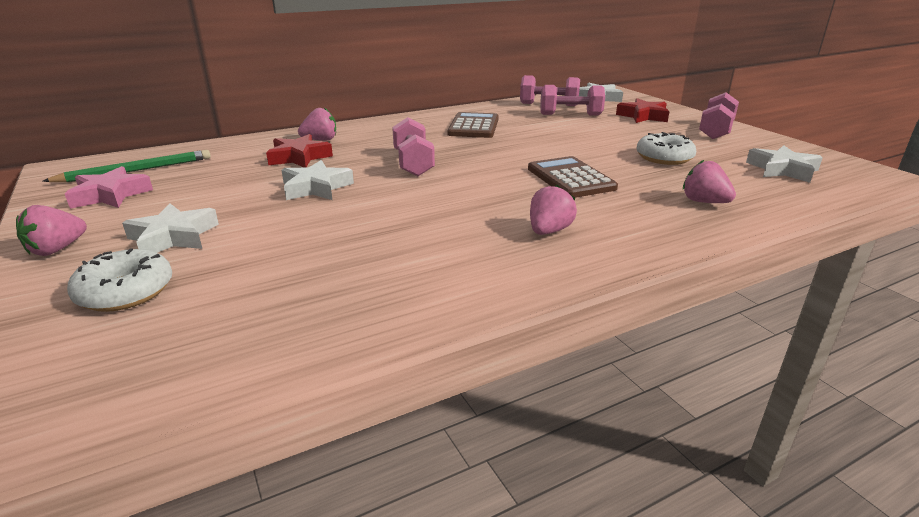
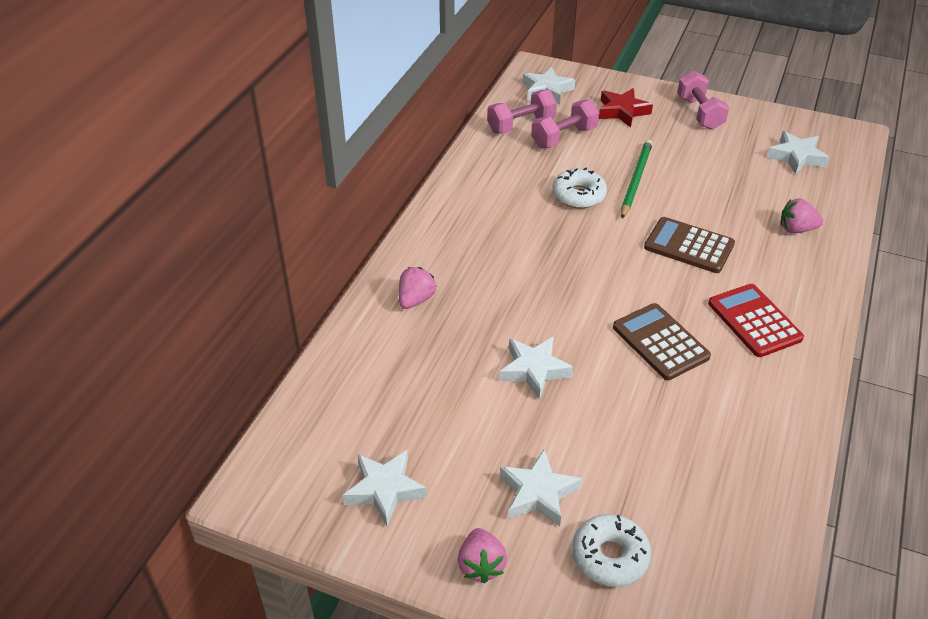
camera: 40 degrees left, 15 degrees up
(110, 195) = (384, 489): pink star -> white star
(135, 170) = (333, 448): green pencil -> green pencil (635, 180)
(299, 157) = (445, 338): red star -> none
(413, 163) = (553, 291): pink dumbbell -> none
(474, 126) = (514, 201): brown calculator -> brown calculator (660, 342)
(549, 231) = (754, 321): pink strawberry -> red calculator
(664, 157) = (712, 179): white donut -> white donut (578, 195)

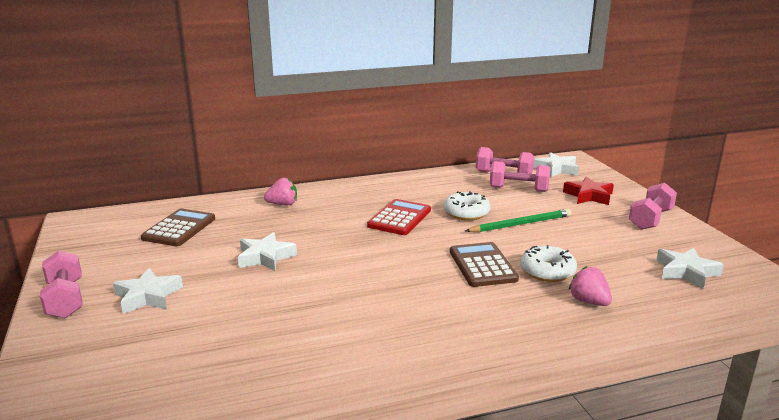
camera: 50 degrees right, 20 degrees down
(384, 489) = (107, 251): white star -> none
(481, 565) = (65, 299): pink strawberry -> pink dumbbell
(610, 556) = (108, 341): white donut -> white donut (547, 271)
(660, 342) = (355, 289): brown calculator -> brown calculator (179, 228)
(754, 321) = (438, 319): red calculator -> red calculator (399, 218)

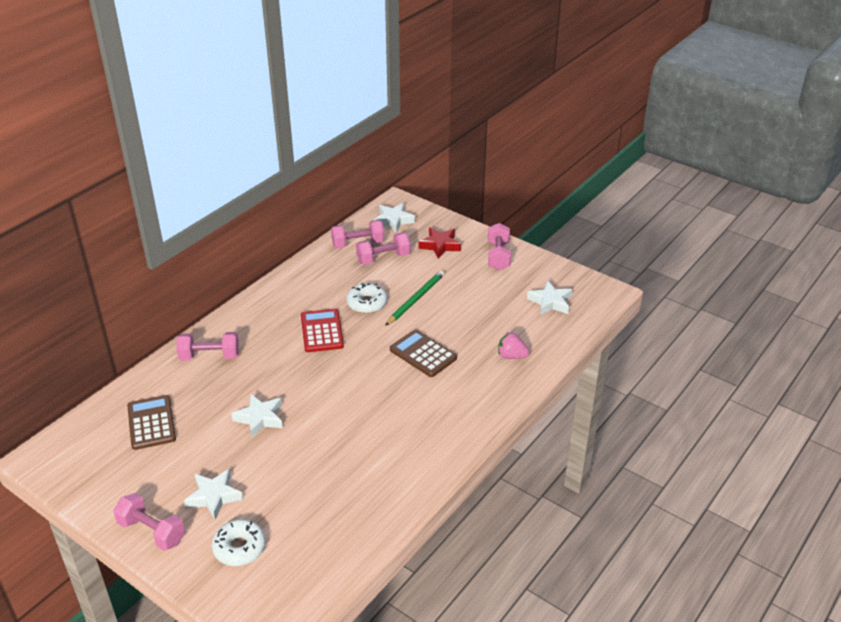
camera: 35 degrees left, 15 degrees up
(283, 204) = (209, 356): pink strawberry -> pink dumbbell
(547, 271) = (468, 340): white donut -> white donut (239, 548)

